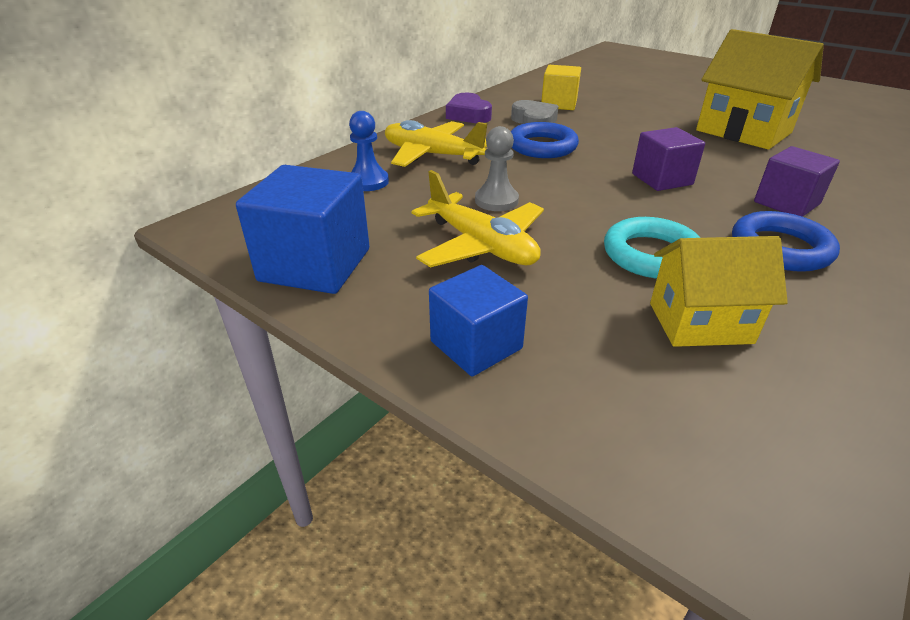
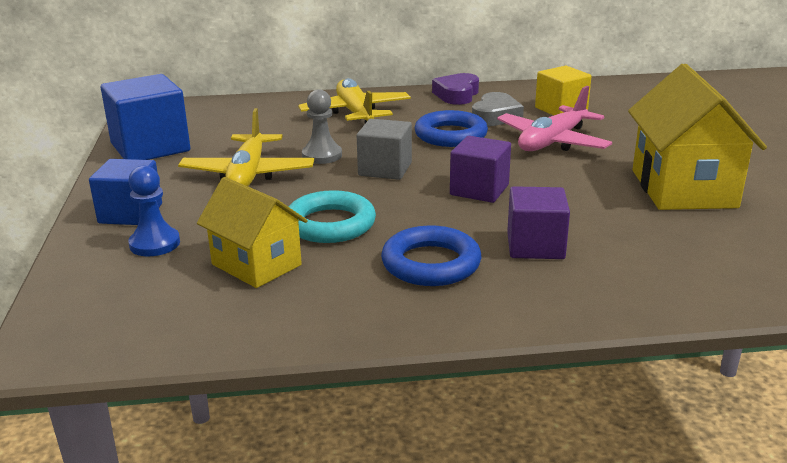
camera: 45 degrees right, 10 degrees down
(368, 182) = (276, 116): blue pawn -> blue pawn (155, 244)
(569, 191) = (385, 169): none -> grey cube
(611, 128) = (552, 142): none -> pink plane

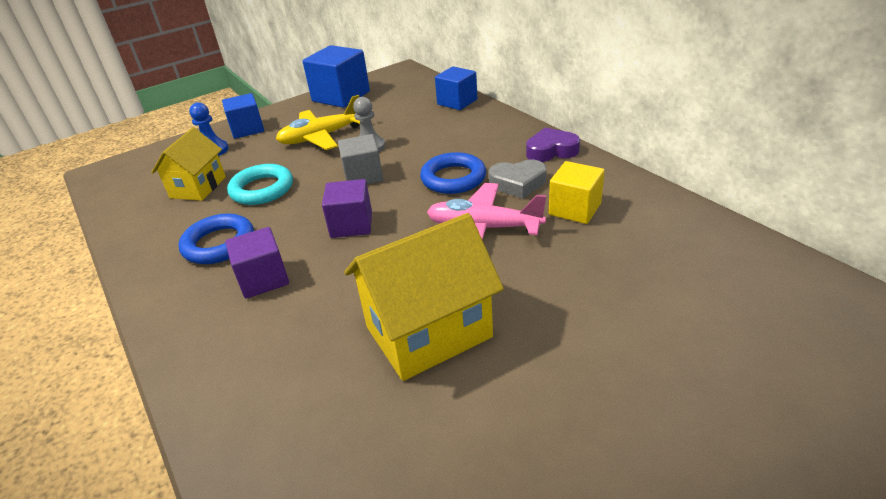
camera: 65 degrees right, 10 degrees up
(291, 103) = (457, 102): none -> blue cube
(356, 114) = (460, 129): yellow plane -> none

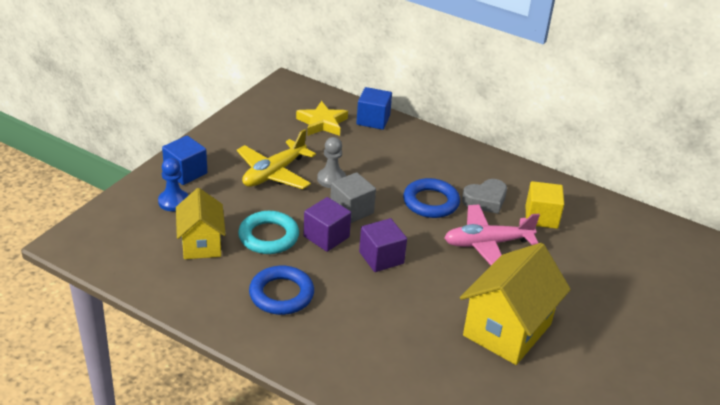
camera: 30 degrees left, 0 degrees up
(263, 279) = (351, 316): purple cube -> purple cube (326, 237)
(341, 96) = (250, 122): blue cube -> none
(405, 101) = (322, 123): none -> yellow star
(551, 151) = (490, 165): purple heart -> none

